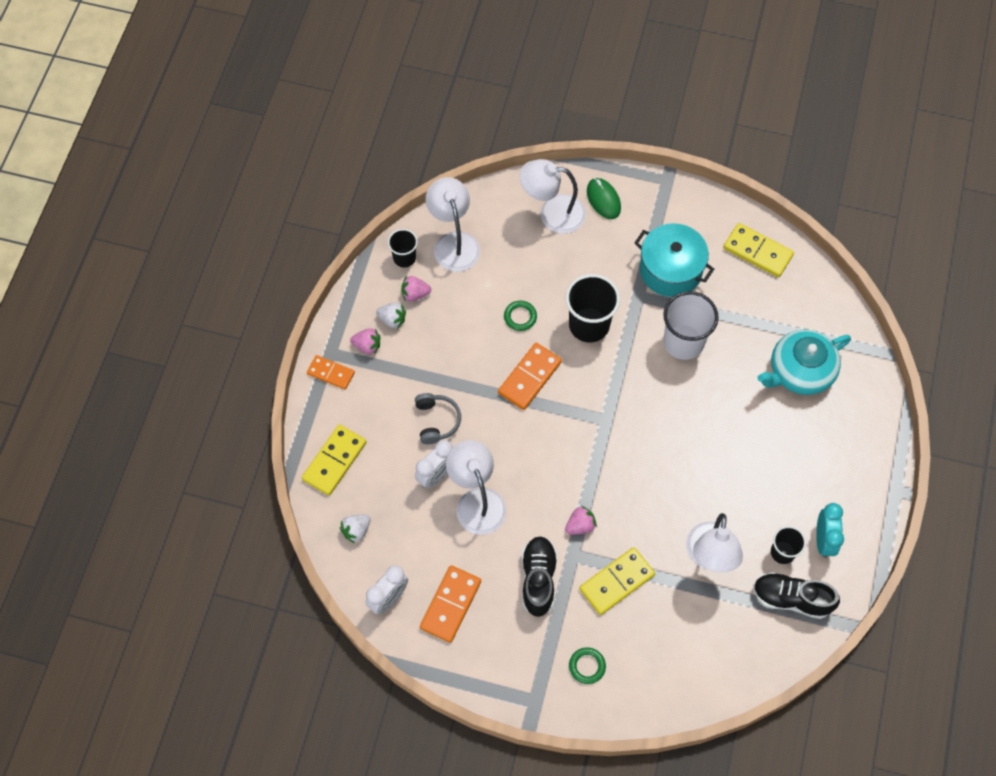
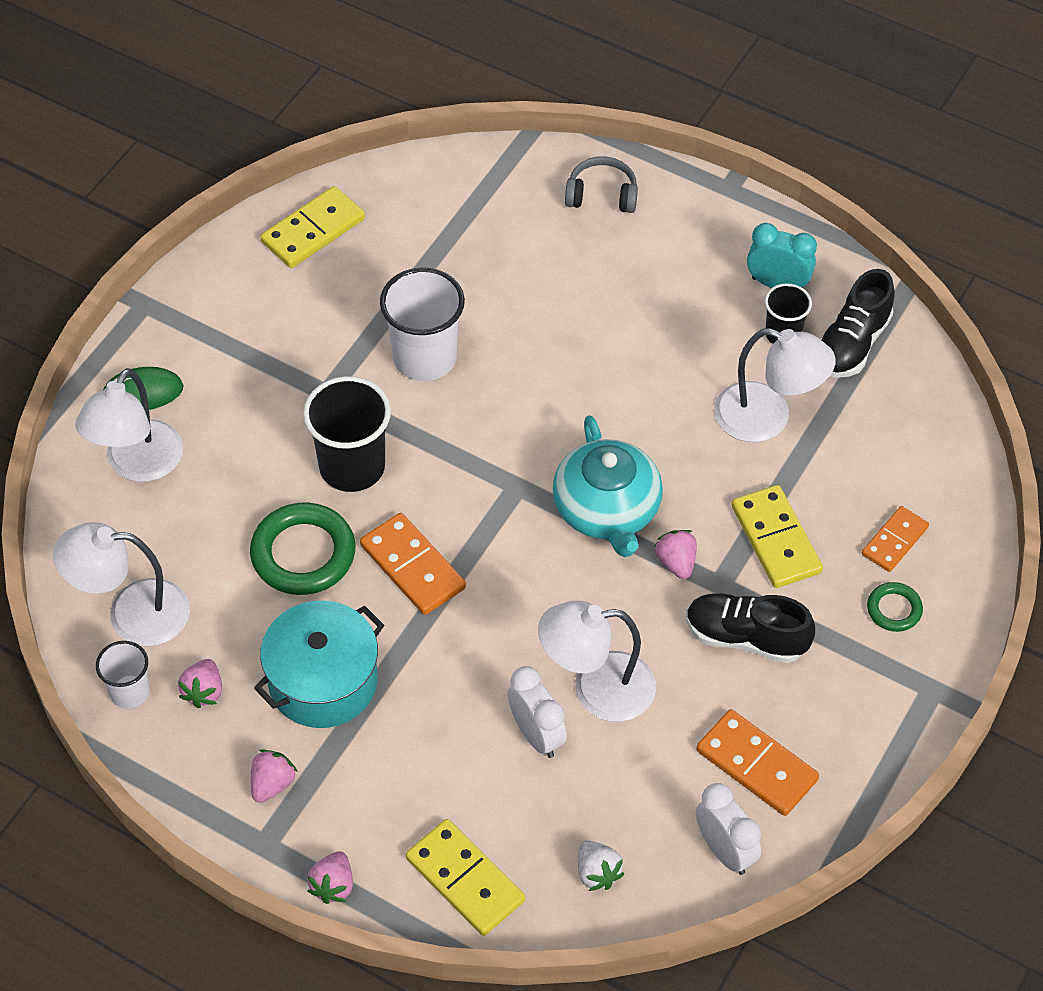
camera: 75 degrees left, 10 degrees down
(314, 394) = (333, 885): none -> pink strawberry
(331, 373) = (302, 851): orange domino -> orange domino (894, 541)
(392, 320) = (238, 736): white strawberry -> none
(404, 258) = (129, 692): black cup -> white cup
(436, 421) = (443, 713): grey headphones -> grey headphones (602, 195)
(520, 317) = (303, 554): green ring -> green ring, size x1.92
(670, 270) = (300, 341): turquoise pot -> turquoise pot (323, 681)
(799, 371) = (520, 238): turquoise teapot -> turquoise teapot (607, 510)

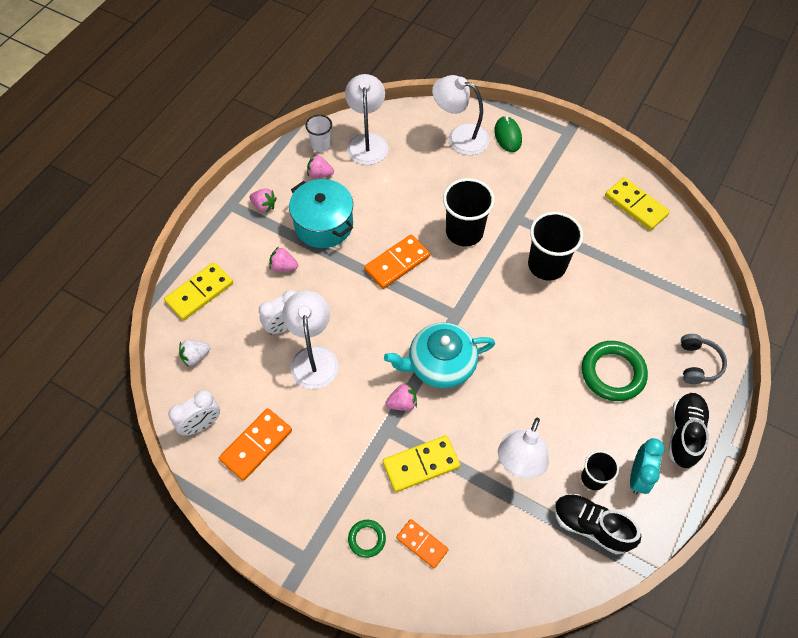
camera: 90 degrees right, 5 degrees up
(303, 554) = (405, 212): green ring -> green ring (613, 373)
(333, 885) = (204, 234): pink strawberry -> pink strawberry (283, 267)
(424, 358) = (547, 265): white cup -> black cup
(746, 638) = (346, 442): black shoe -> black shoe (684, 434)

